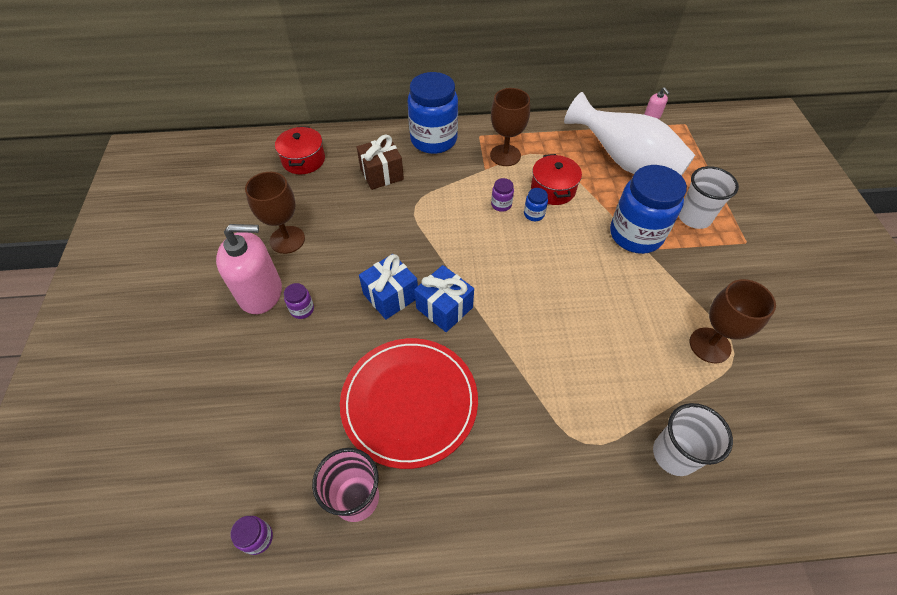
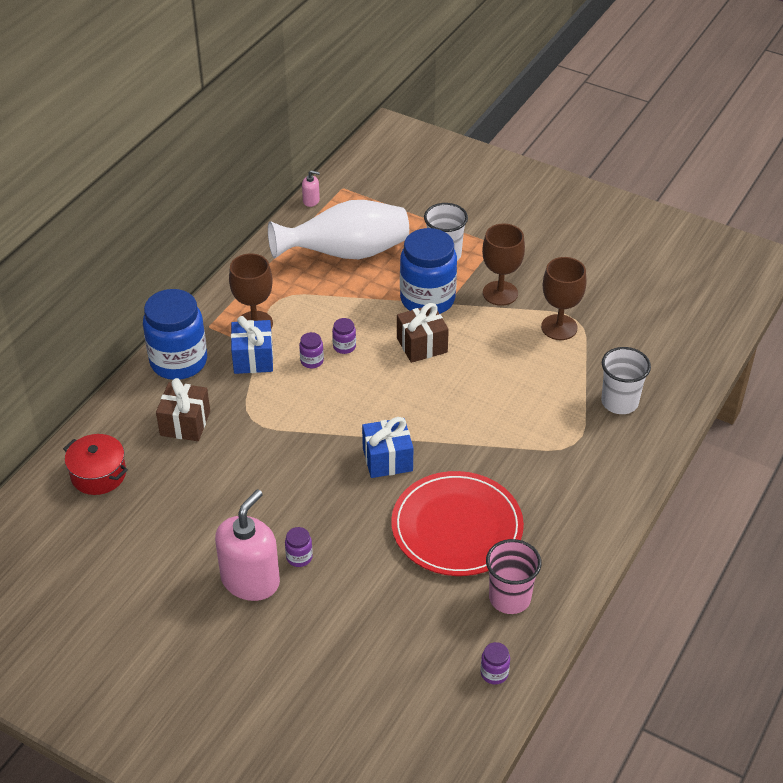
camera: 55 degrees left, 10 degrees down
(287, 240) = (201, 534): brown goblet -> brown goblet (500, 293)
(391, 296) = (342, 488): blue gift -> blue gift (253, 358)
(534, 214) = (344, 346): blue jar -> purple jar
(553, 189) = (329, 317): red pot -> none
(584, 259) = (422, 345): none -> brown gift

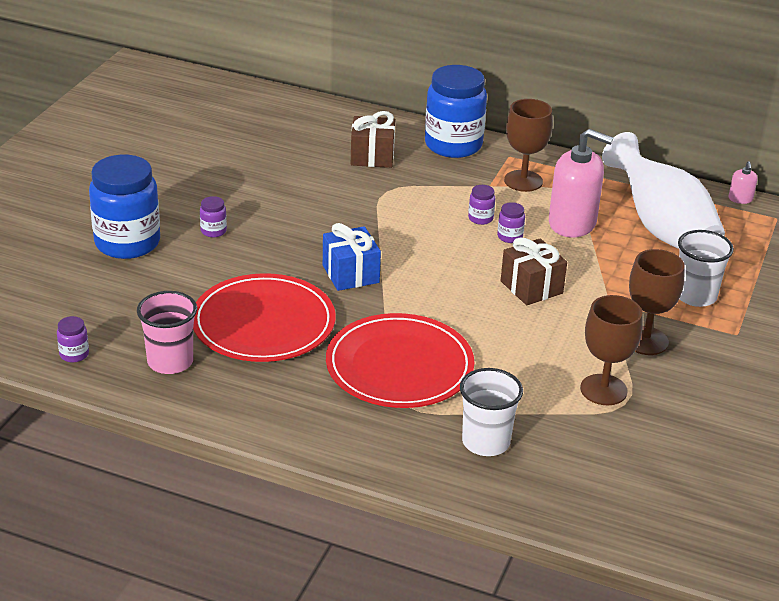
camera: 80 degrees right, 10 degrees down
(98, 474) = (299, 121): red pot -> none
(250, 580) = (184, 207): pink soap dispenser -> pink soap dispenser (572, 223)
(253, 358) = (472, 184): blue gift -> none
(427, 299) = (610, 287): blue jar -> blue jar (127, 243)
(524, 441) = (399, 366): none -> red plate

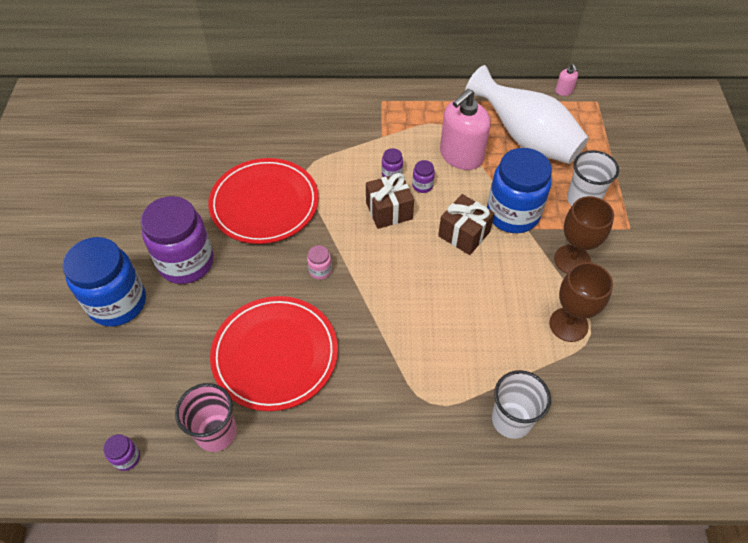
camera: 20 degrees left, 20 degrees up
(213, 231) = (186, 262): purple jar -> purple jar, size x2.47
(350, 274) = (320, 271): blue gift -> pink jar
(372, 156) = (278, 135): brown gift -> brown gift (389, 211)
(399, 366) = (406, 360): red plate -> red plate (264, 203)
(453, 145) = (335, 103): blue jar -> blue jar (512, 214)
(523, 181) = (404, 123): brown goblet -> none
(572, 223) = (461, 155): pink soap dispenser -> pink soap dispenser turned 135 degrees clockwise

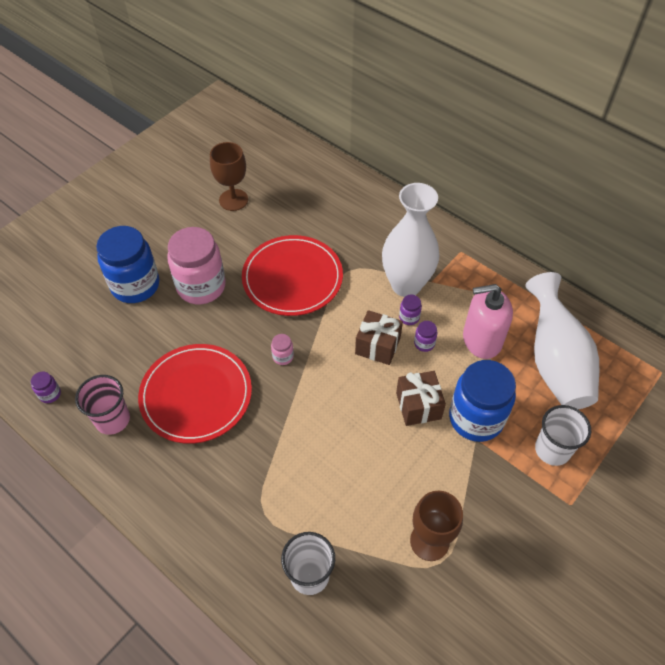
camera: 40 degrees right, 0 degrees up
(186, 262) = (201, 286): purple jar -> pink jar
(365, 151) = (406, 285): none -> white vase
(564, 91) = (638, 342): pink soap dispenser -> none
(572, 260) = (488, 492): brown goblet -> brown goblet (233, 200)

